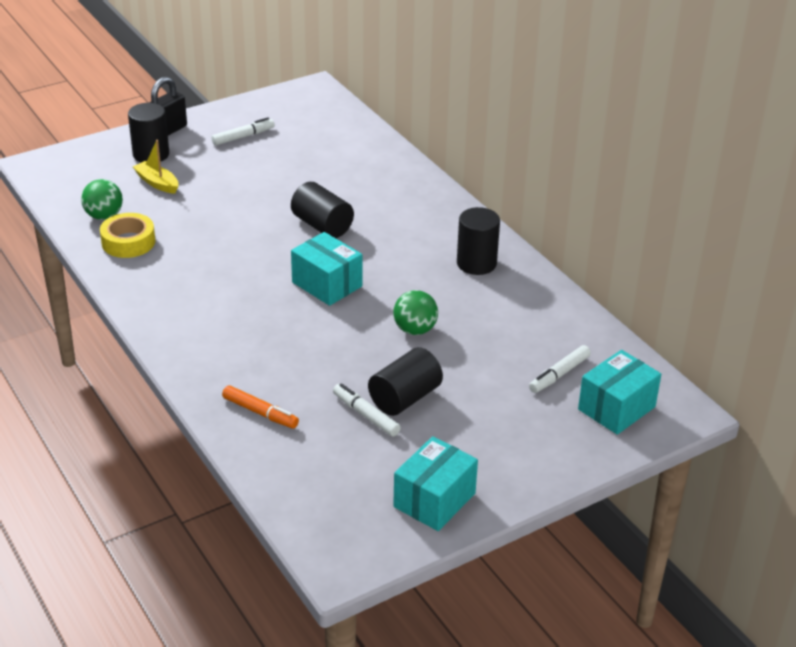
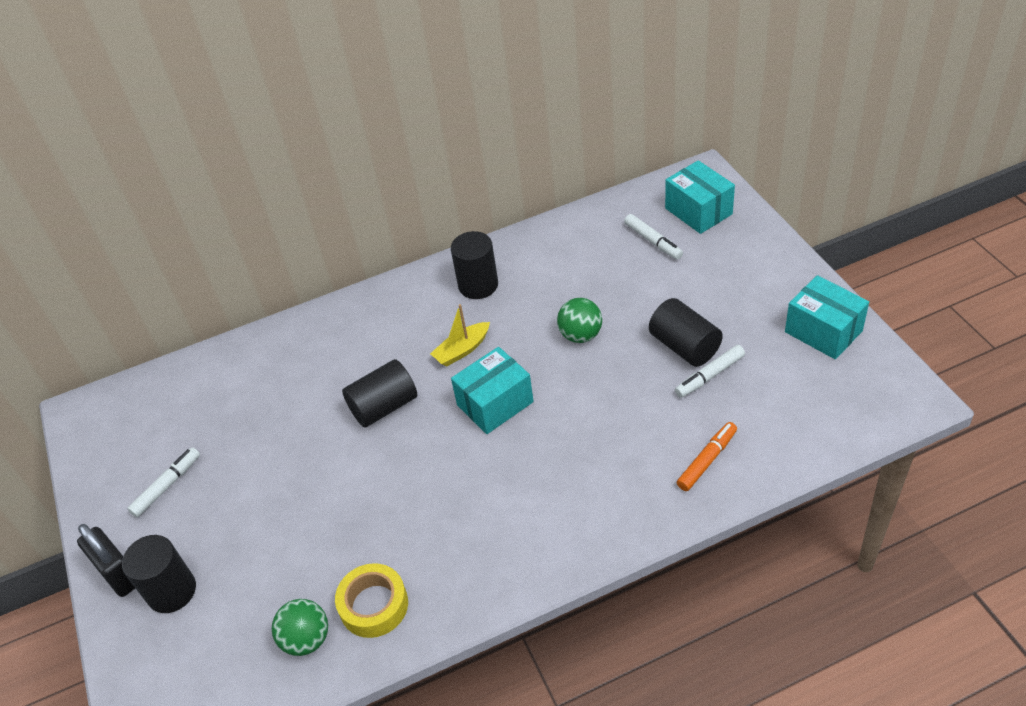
camera: 75 degrees left, 10 degrees up
(157, 183) = (245, 579): yellow boat -> yellow boat (462, 350)
(243, 137) = (167, 486): white marker -> white marker turned 60 degrees clockwise

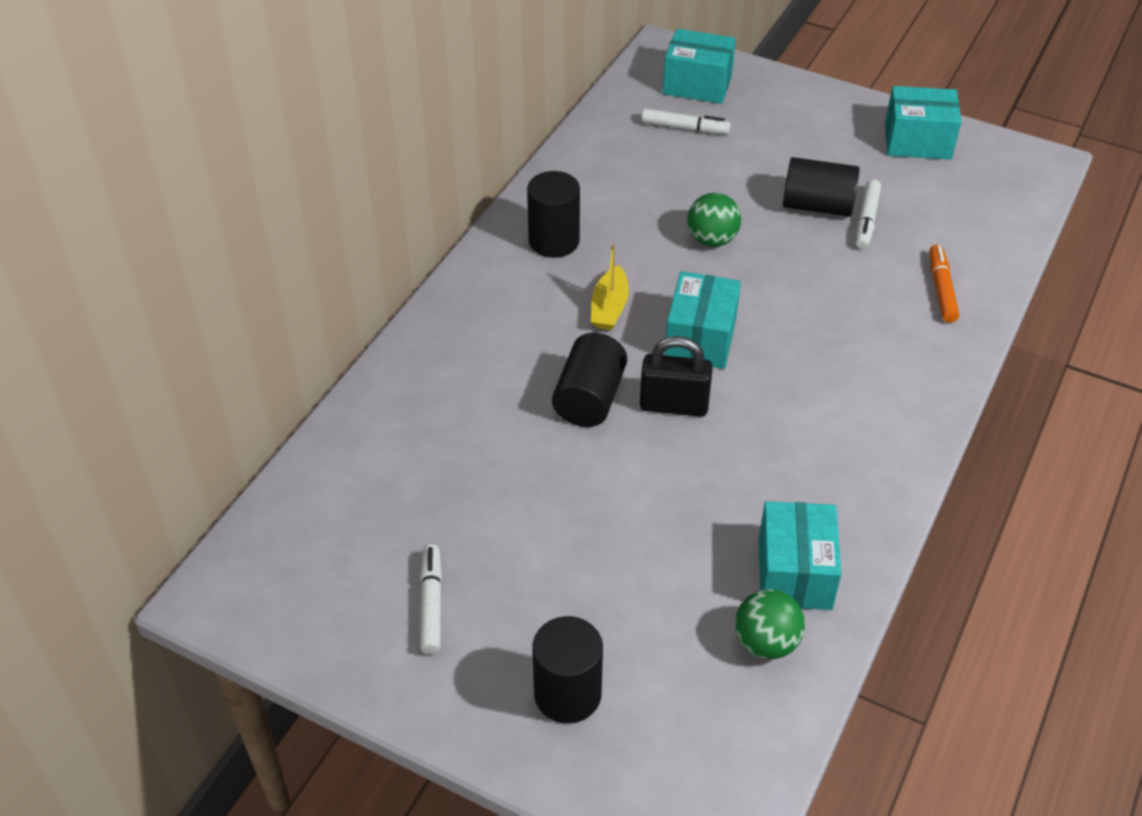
camera: 45 degrees left, 0 degrees up
(119, 574) = (483, 719): black padlock -> black padlock (674, 405)
(374, 605) = (794, 573): yellow tape -> turquoise box

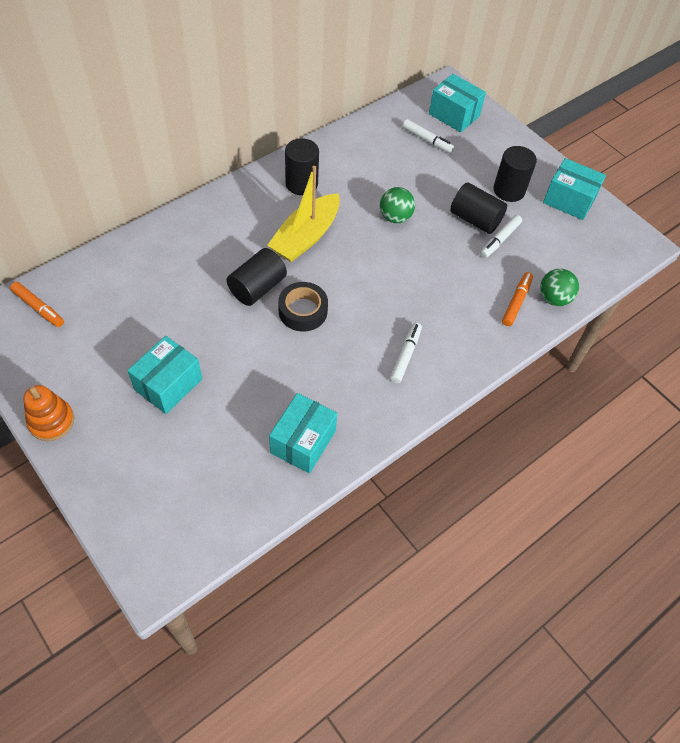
camera: 20 degrees right, 10 degrees up
(285, 547) = (38, 308): none -> orange marker
(418, 695) = (51, 421): none -> orange stacking toy
(431, 604) = (92, 372): white marker -> white marker (405, 355)
(567, 694) = (129, 456): black cylinder -> black cylinder (509, 190)
(609, 307) = (306, 237): yellow boat -> yellow boat, size x1.77
(674, 405) = (303, 311): black padlock -> black tape
(700, 338) = (346, 276): turquoise box -> turquoise box (168, 384)
(766, 642) = (258, 476): green ball -> green ball (554, 298)

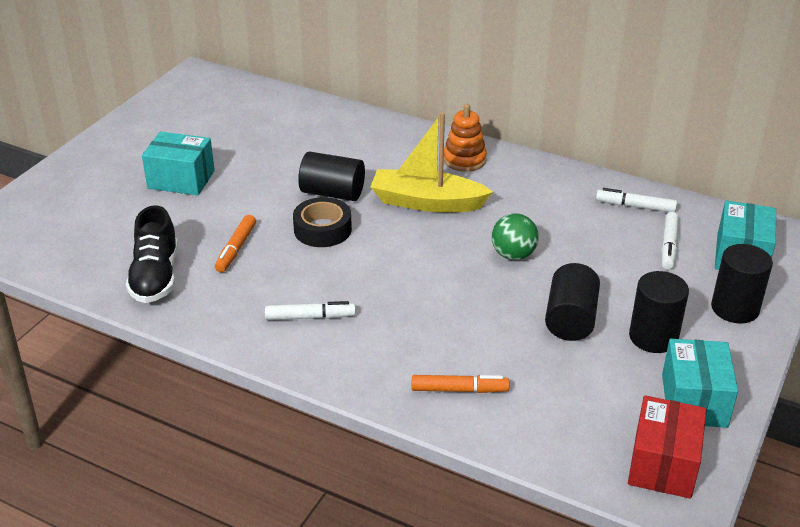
camera: 70 degrees right, 20 degrees down
(38, 308) = (225, 92): orange marker -> orange marker (236, 248)
(51, 421) = (111, 136): orange stacking toy -> orange stacking toy (464, 160)
(301, 183) = (501, 178): black cylinder -> black cylinder (735, 308)
(303, 442) = (155, 277): turquoise box -> black shoe
(500, 240) = (555, 350): white marker -> white marker (635, 206)
(554, 298) = (493, 425): green ball -> none
(612, 238) = (663, 464): none -> red box

